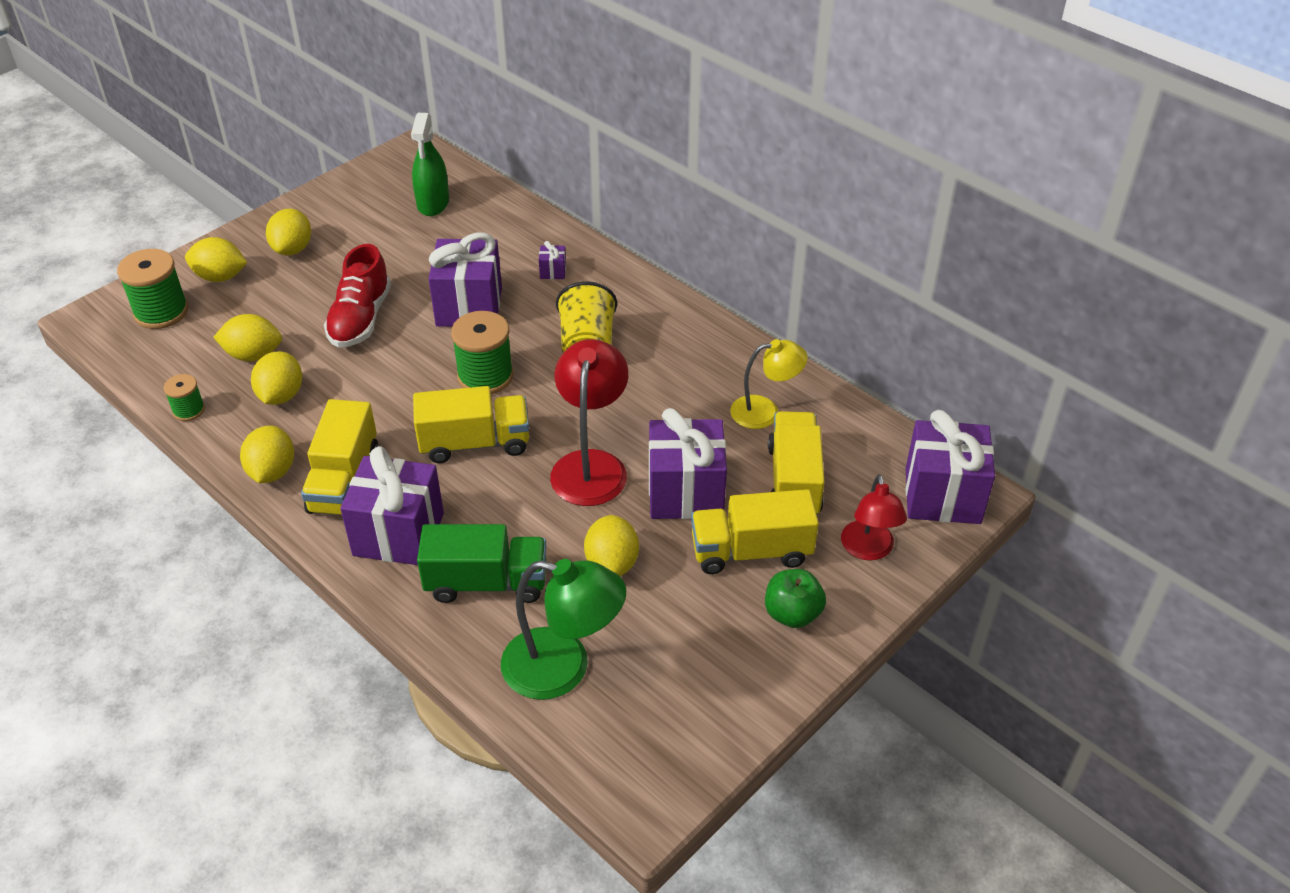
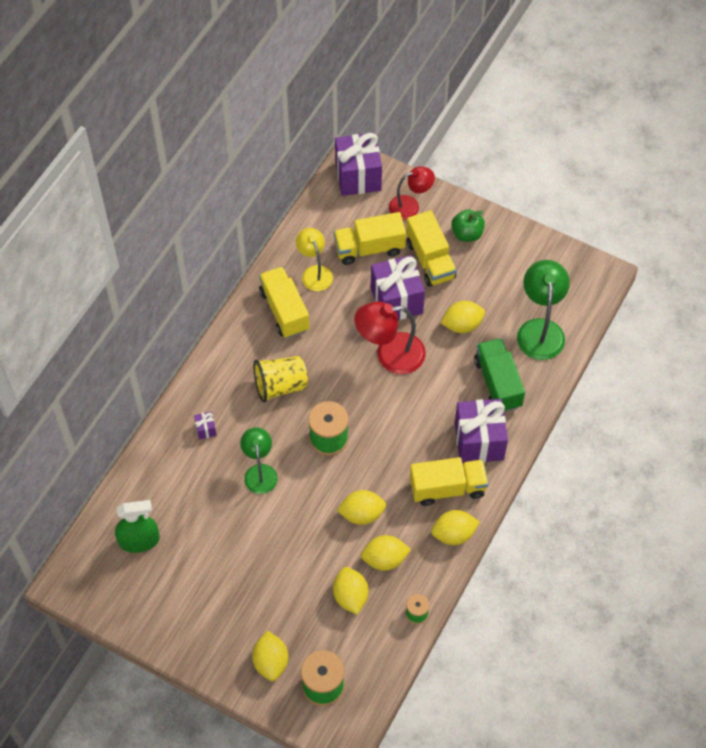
camera: 105 degrees left, 15 degrees up
(292, 249) = (223, 623): yellow lemon -> yellow lemon (362, 514)
(360, 319) = (292, 539): red shoe -> none
(469, 307) = (259, 472): purple gift -> green lamp
(475, 443) = (392, 424): yellow truck -> yellow truck (284, 311)

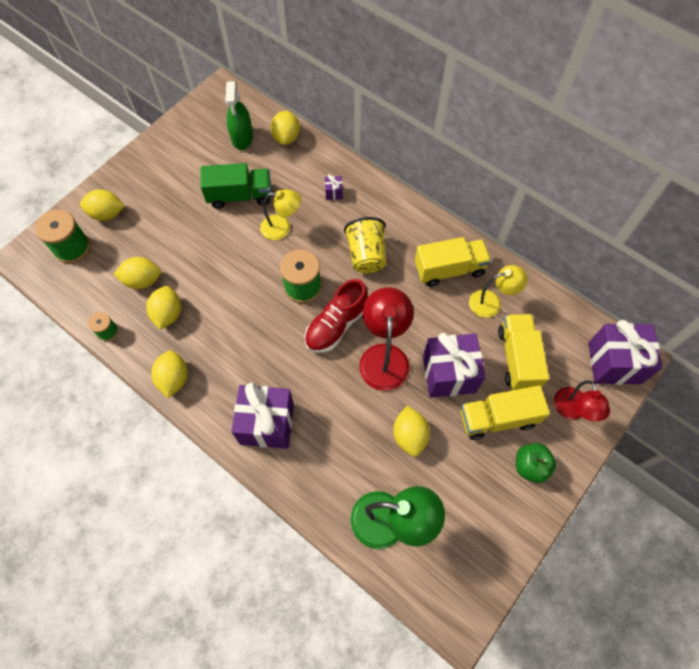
camera: 100 degrees right, 5 degrees up
(259, 472) = (282, 227): green lamp -> yellow lamp
(362, 514) = (218, 302): yellow lemon -> yellow lemon (286, 137)
(365, 400) = (336, 325): none -> red shoe
(447, 488) = (223, 382): yellow truck -> none
(497, 383) = (331, 458): green truck -> green truck (240, 196)

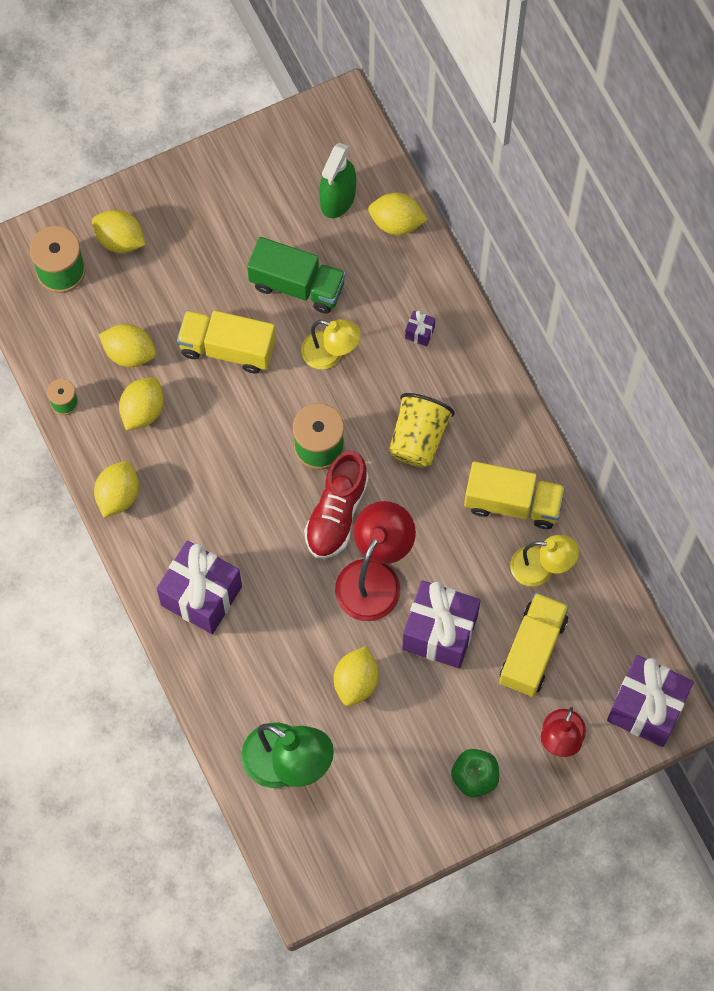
camera: 25 degrees right, 5 degrees up
(286, 137) = (396, 222): yellow lemon -> yellow lemon turned 75 degrees clockwise
(336, 325) = (336, 513): red shoe -> red shoe turned 45 degrees counterclockwise
(497, 418) = (468, 709): yellow truck -> yellow truck (227, 348)

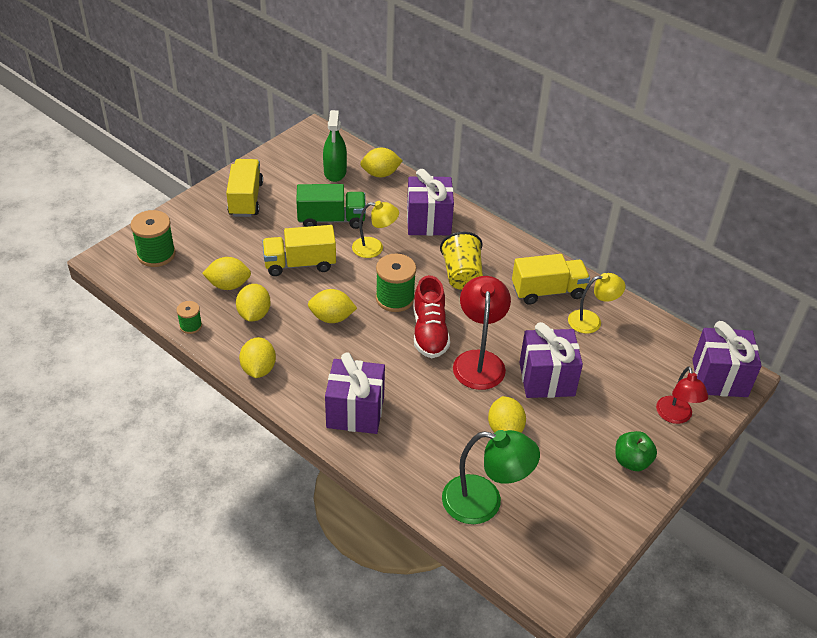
camera: 25 degrees left, 25 degrees down
(120, 240) = (193, 228): yellow lemon -> yellow lemon (332, 318)
(419, 333) = (428, 222): purple gift -> purple gift, size x2.47
(532, 651) = (618, 369): yellow truck -> yellow truck (245, 199)

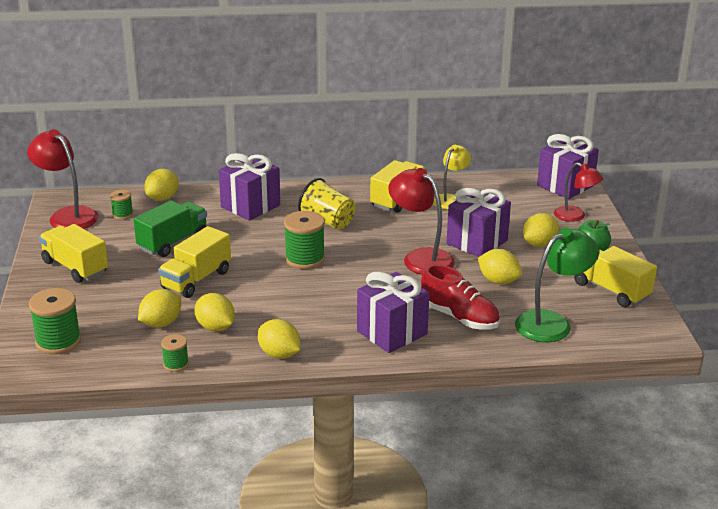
camera: 45 degrees left, 15 degrees down
(301, 150) = (67, 215): none -> red lamp
(332, 318) = (279, 295): yellow lemon -> yellow lemon (539, 244)
(335, 172) = (122, 214): green spray bottle -> green spool
(374, 248) = (237, 240): yellow lamp -> none
(429, 332) = (362, 262): red shoe -> red shoe (459, 317)
(584, 513) = (611, 290): none -> yellow truck

